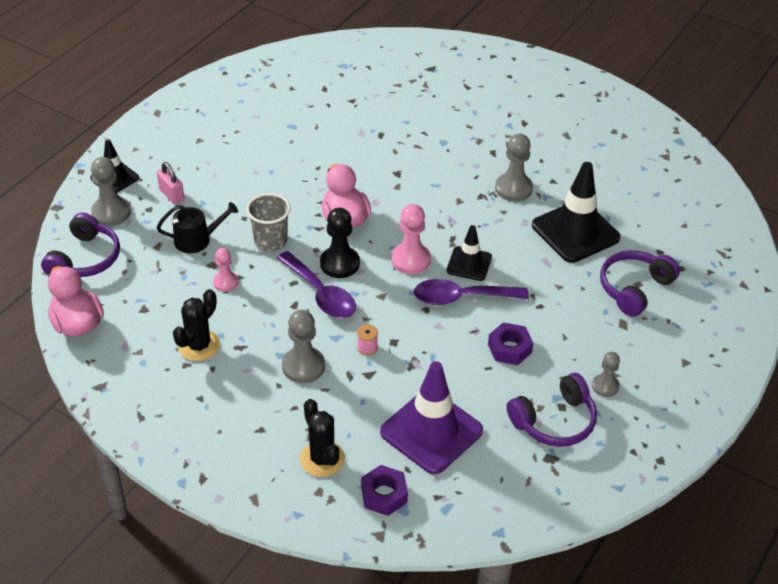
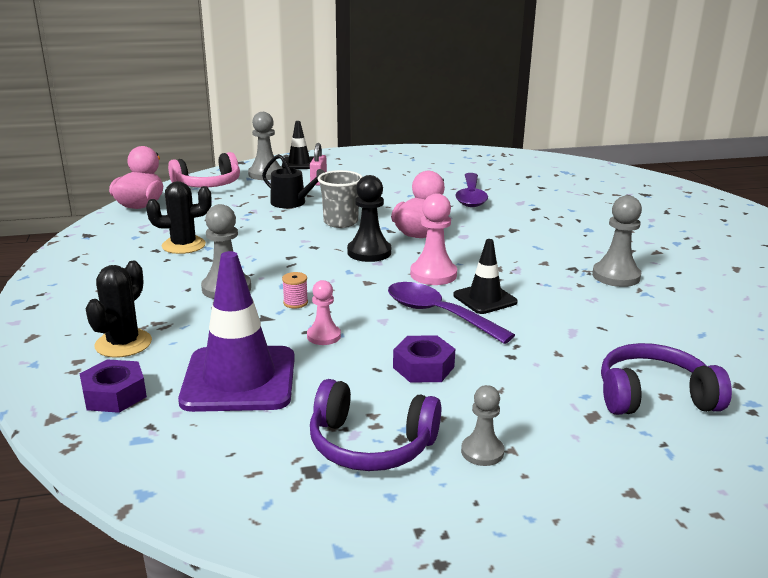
camera: 45 degrees right, 20 degrees down
(85, 259) = (208, 184): purple headphones -> pink headphones
(225, 282) = (267, 227): pink pawn -> pink pawn (323, 336)
(320, 294) = (321, 260): purple spoon -> purple spoon (471, 197)
(575, 232) = (642, 327): black traffic cone -> none

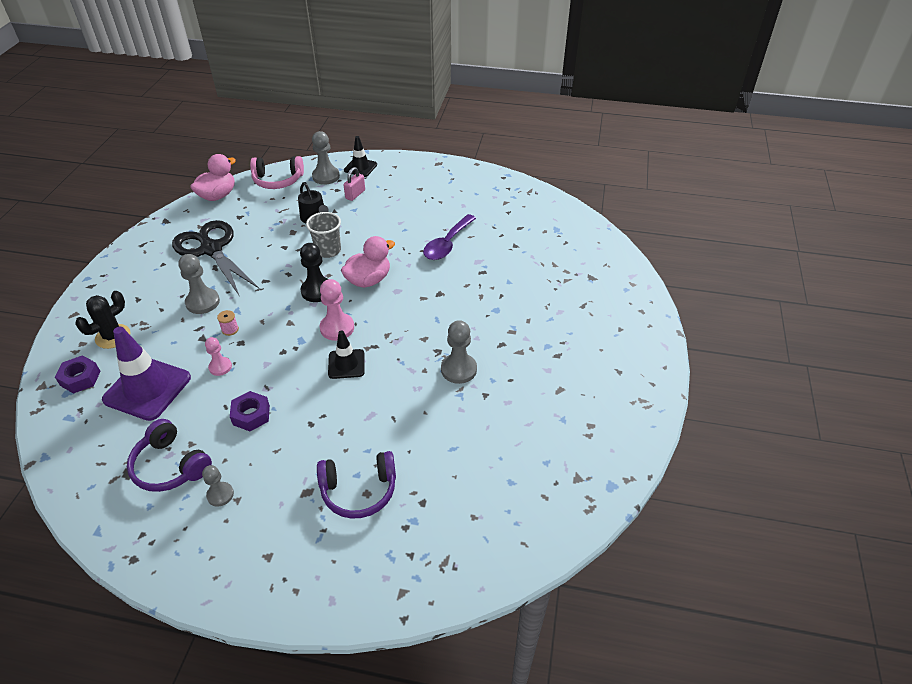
camera: 25 degrees right, 20 degrees up
(183, 245) = (211, 249): black cactus -> black scissors
(438, 314) = (303, 370): purple spoon -> none
(654, 396) = (359, 491): purple headphones -> purple headphones turned 150 degrees clockwise

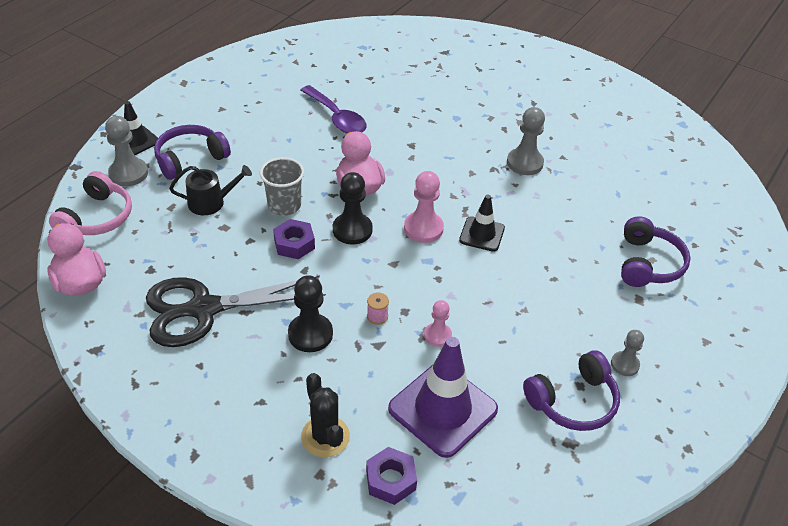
camera: 70 degrees left, 0 degrees up
(202, 302) = (310, 334): grey pawn -> black pawn
(251, 415) = (524, 321): purple nut -> purple nut (294, 244)
(355, 194) = (190, 159): pink padlock -> purple headphones

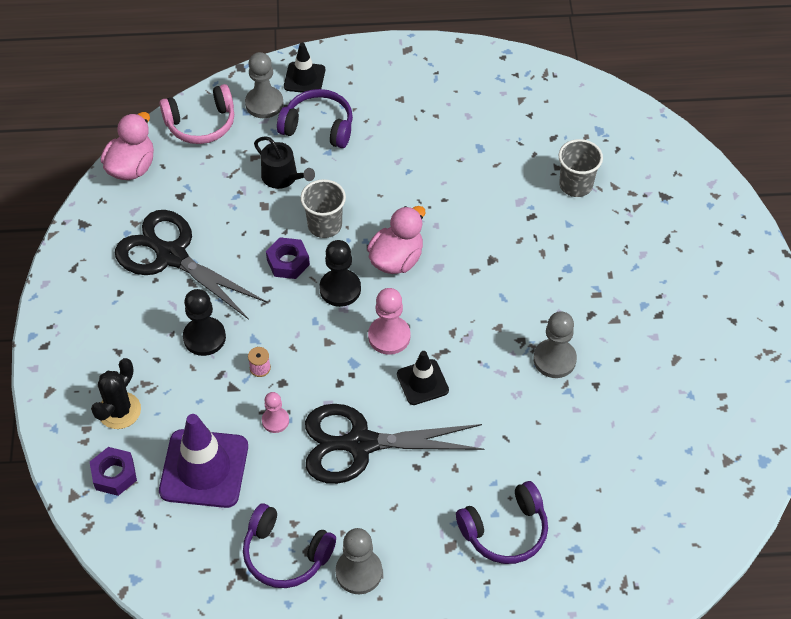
camera: 55 degrees right, 10 degrees up
(336, 117) = (472, 182): purple spoon -> none
(394, 78) = (576, 185): none -> grey cup
(505, 298) = (360, 444): none -> black scissors
(624, 364) = (359, 572): grey pawn -> grey pawn, size x1.61

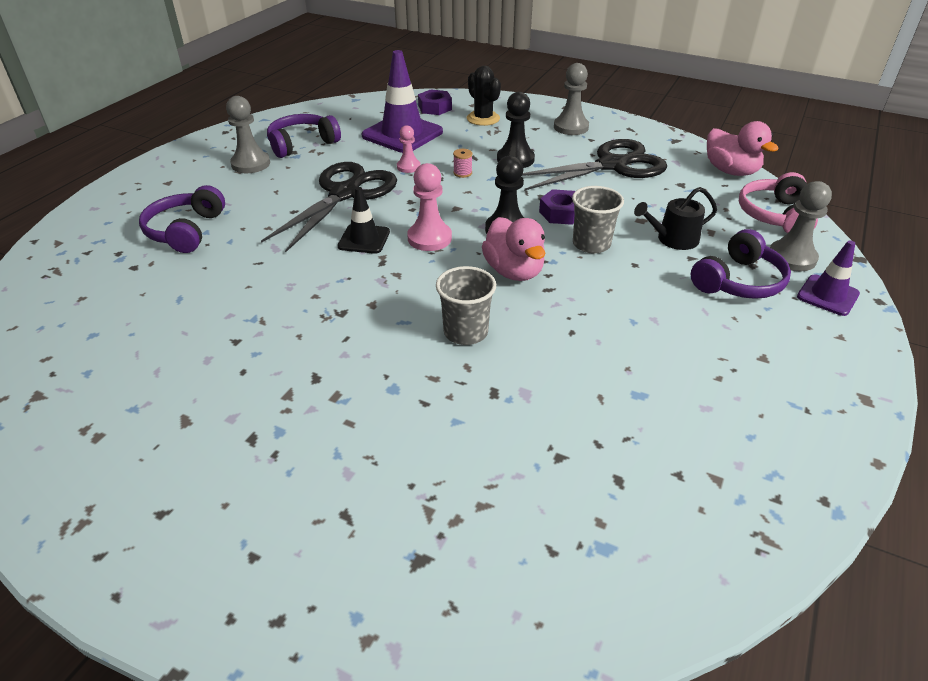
camera: 120 degrees right, 15 degrees down
(304, 78) = (827, 295): black traffic cone -> purple traffic cone
(554, 359) = (295, 325): grey pawn -> grey pawn (571, 127)
(576, 185) = (514, 461): grey cup -> grey cup (465, 332)

